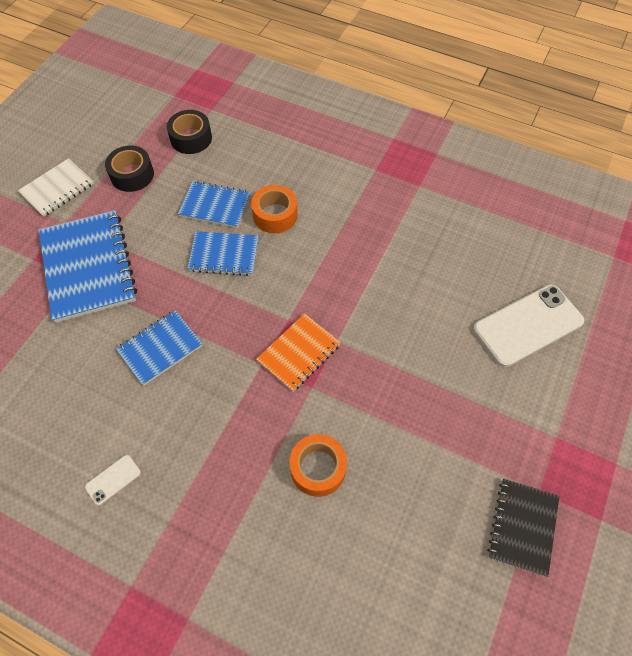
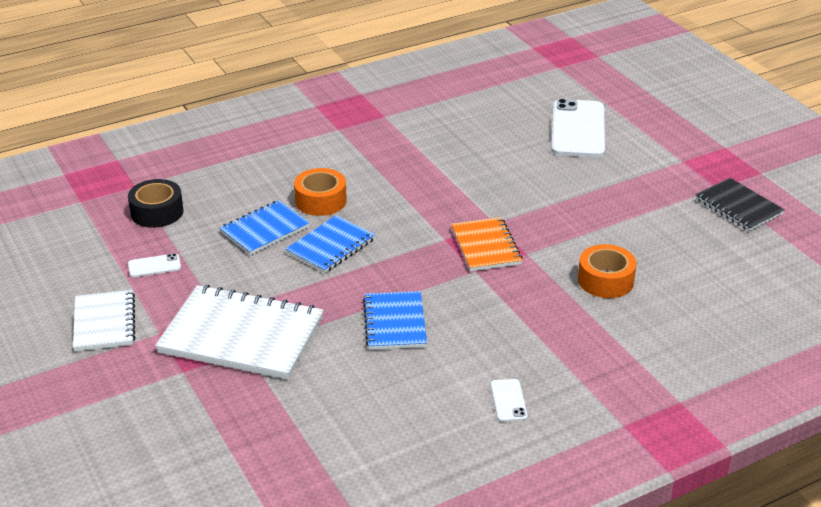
camera: 55 degrees left, 25 degrees down
(88, 267) = (241, 336): blue notebook -> white notebook
(132, 175) = (154, 266): black tape -> white phone

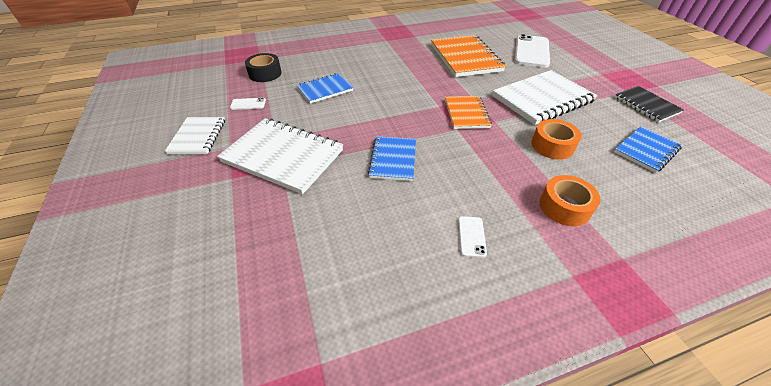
camera: 10 degrees right, 10 degrees up
(320, 201) = (365, 76): orange tape -> orange tape (564, 207)
(331, 246) = (363, 103): blue notebook -> blue notebook (646, 150)
(474, 152) = (465, 58): none -> orange notebook
(593, 212) = (542, 99): none -> white notebook

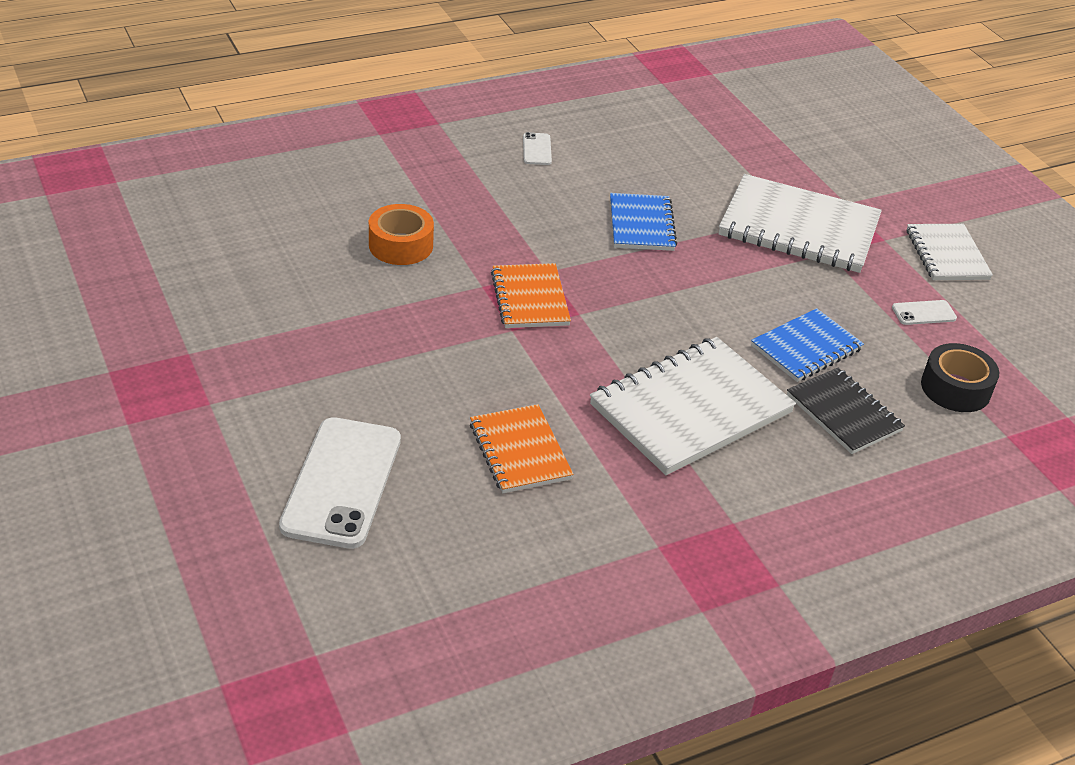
camera: 170 degrees right, 5 degrees down
(465, 58) = (519, 451): orange notebook -> orange notebook, size x0.59
(542, 99) = (379, 331): white notebook -> white notebook (690, 409)
(564, 207) = (420, 174): orange tape -> none
(646, 105) = (182, 320): black notebook -> black notebook (843, 413)
(646, 150) = (257, 239): blue notebook -> none

